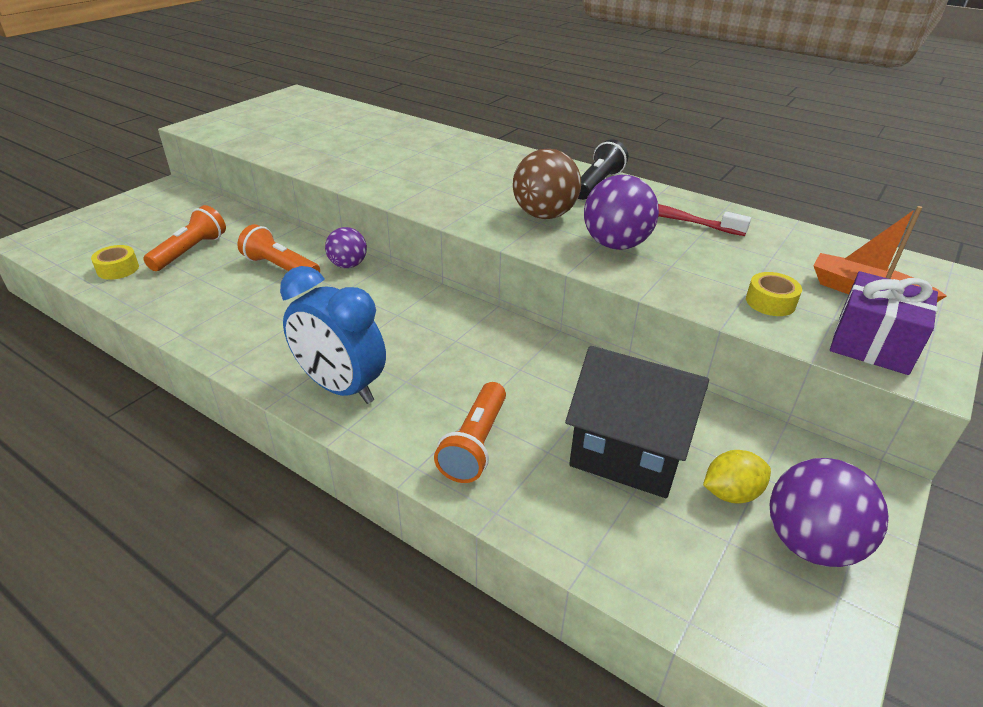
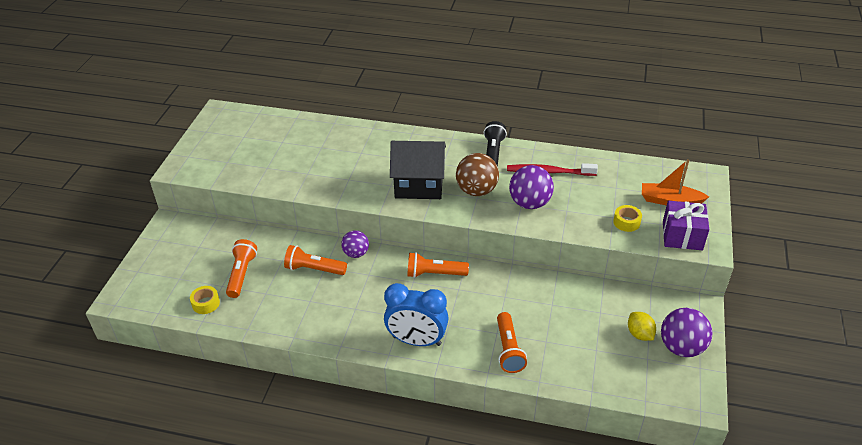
camera: 20 degrees left, 5 degrees up
(435, 313) = (434, 273): none -> orange flashlight
(628, 453) = (584, 329): black house -> black house (419, 186)
(731, 493) = (639, 334): yellow lemon -> yellow lemon turned 75 degrees counterclockwise

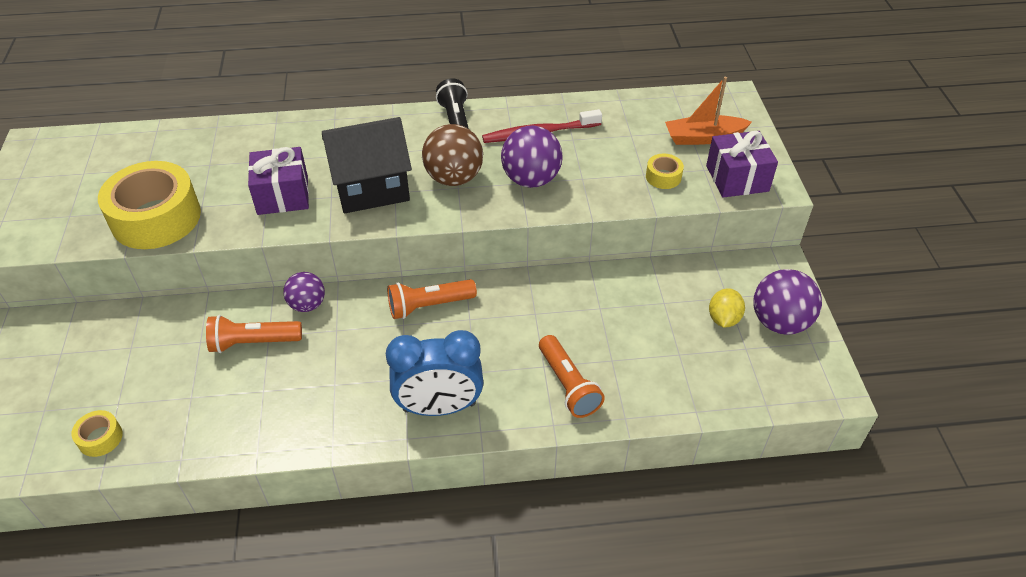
camera: 20 degrees left, 5 degrees up
(242, 274) = (144, 378): orange flashlight -> none
(277, 175) = (156, 218): none -> yellow tape
(360, 177) = (283, 195): none -> purple gift
(639, 334) = (723, 319): yellow lemon -> yellow lemon turned 60 degrees clockwise

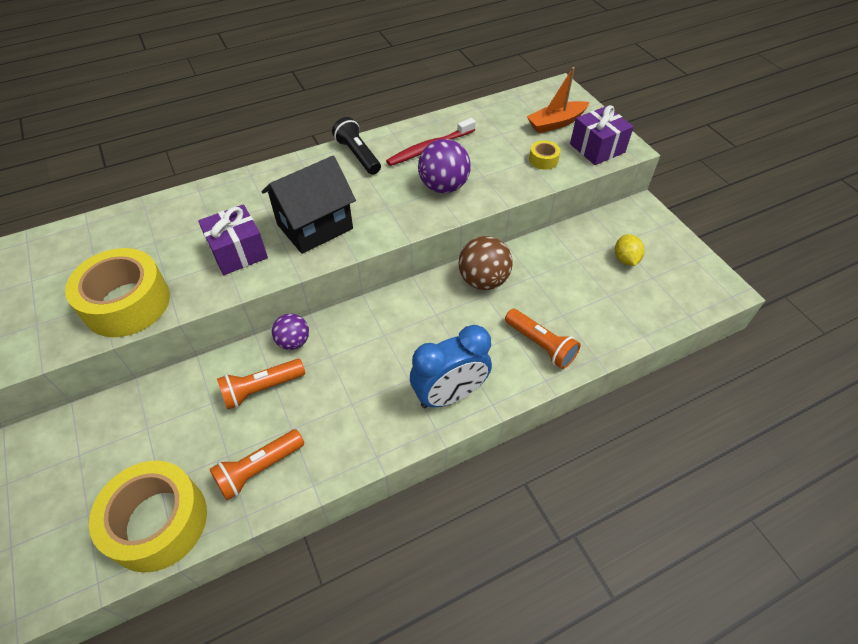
camera: 20 degrees left, 5 degrees up
(100, 438) = (158, 522): yellow tape -> yellow tape, size x2.32
(429, 306) = (398, 313): orange flashlight -> orange flashlight (259, 469)
(454, 178) = (380, 201): brown ball -> brown ball (483, 280)
(779, 322) = (665, 251): purple ball -> none

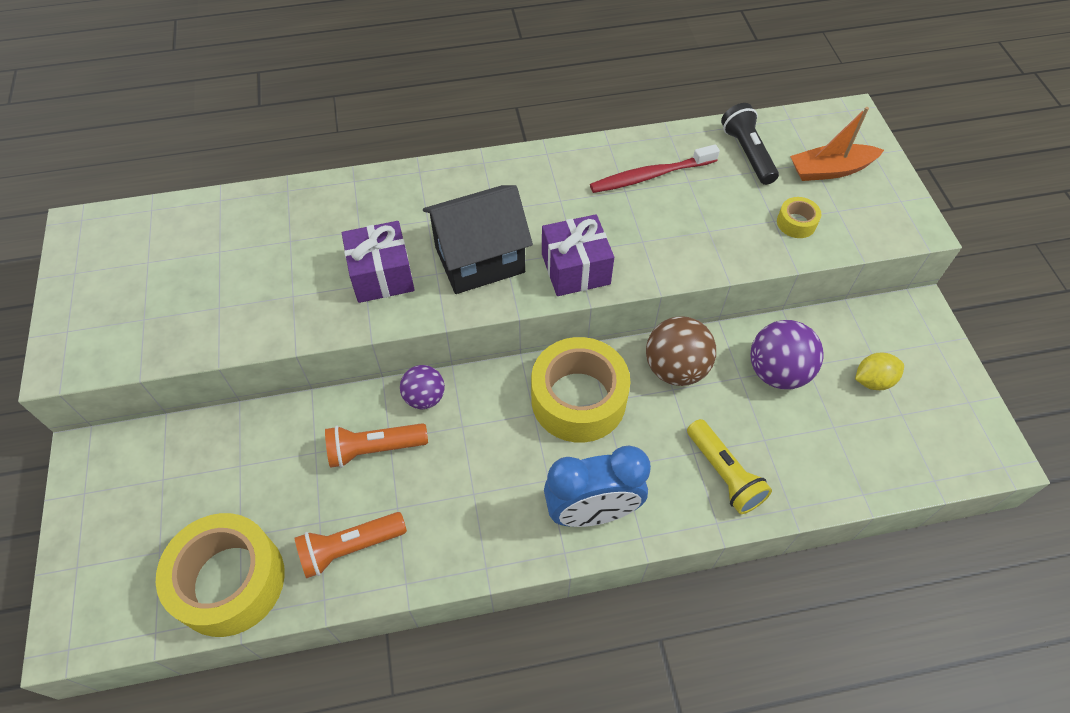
camera: 15 degrees right, 5 degrees up
(127, 303) = (244, 315): yellow tape -> yellow tape (578, 399)
(358, 155) = (557, 169): black flashlight -> black flashlight (747, 153)
(443, 187) = (653, 236): purple ball -> purple ball (777, 372)
(540, 345) = (724, 474): orange flashlight -> yellow flashlight
(597, 148) = (875, 219): purple gift -> purple gift (575, 269)
(625, 259) = (873, 380): yellow lemon -> yellow lemon turned 60 degrees clockwise

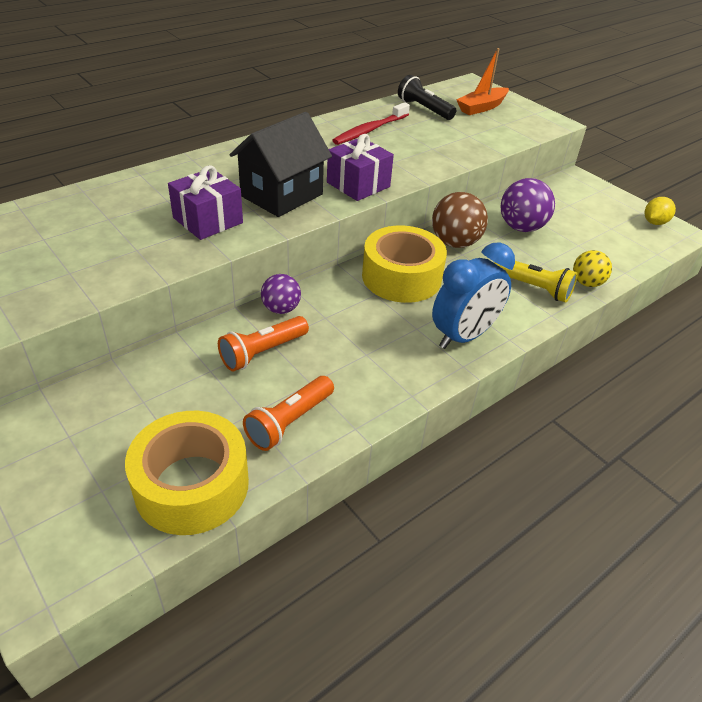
camera: 30 degrees left, 15 degrees down
(796, 223) = (483, 134): yellow tape -> none
(798, 492) = (586, 283): none -> yellow ball
(873, 380) = (580, 217): yellow lemon -> yellow lemon (654, 222)

